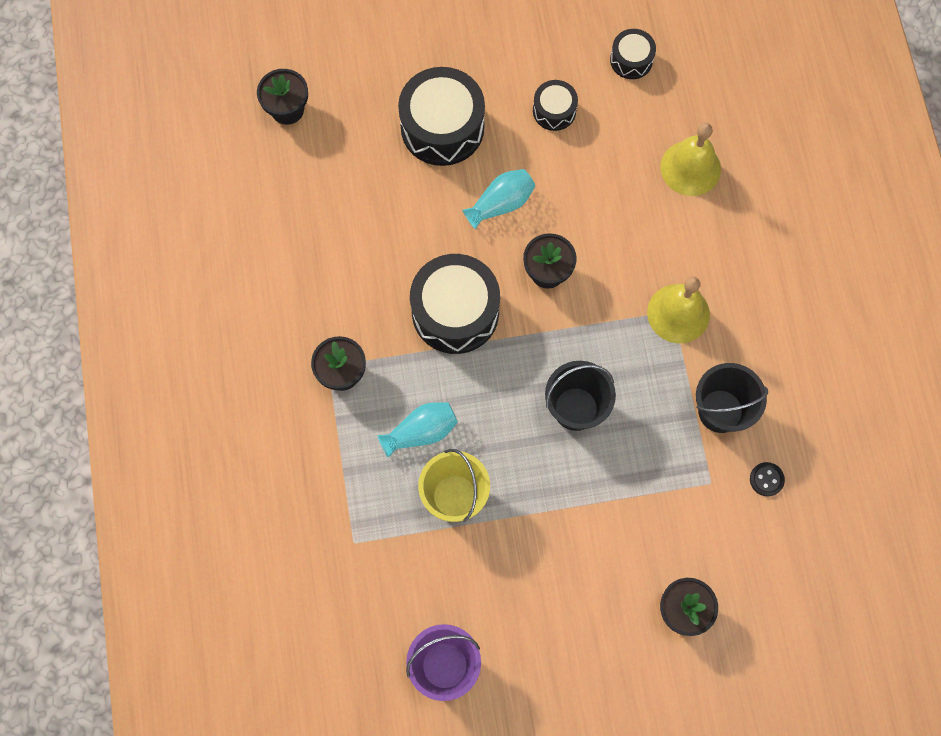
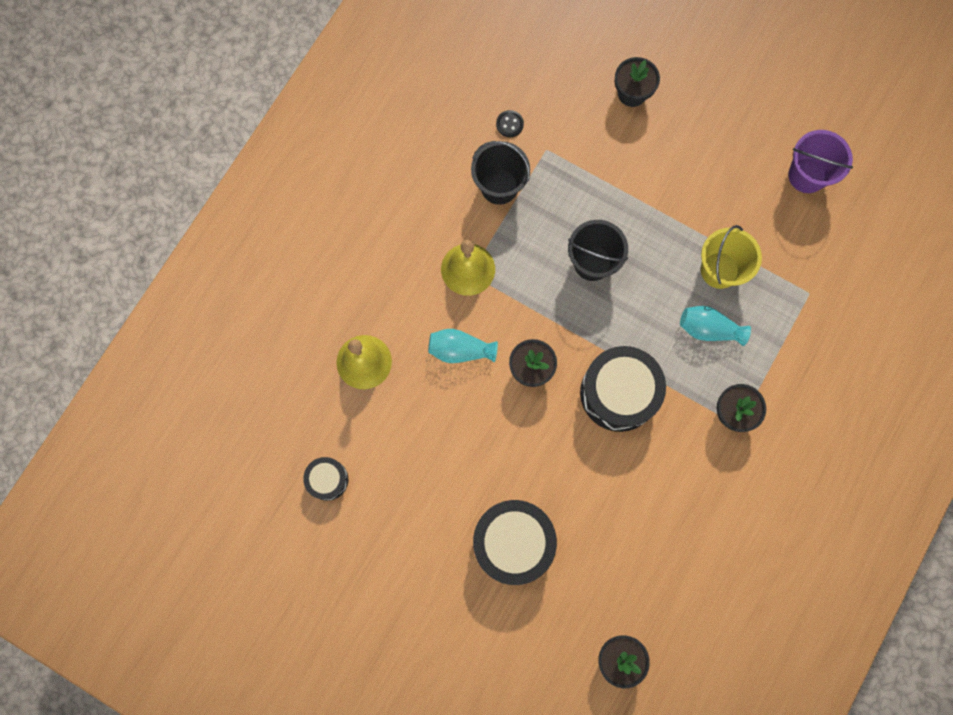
camera: 140 degrees left, 5 degrees up
(501, 204) = (520, 446): turquoise vase -> turquoise vase (460, 350)
(554, 111) = (420, 486): black drum -> none

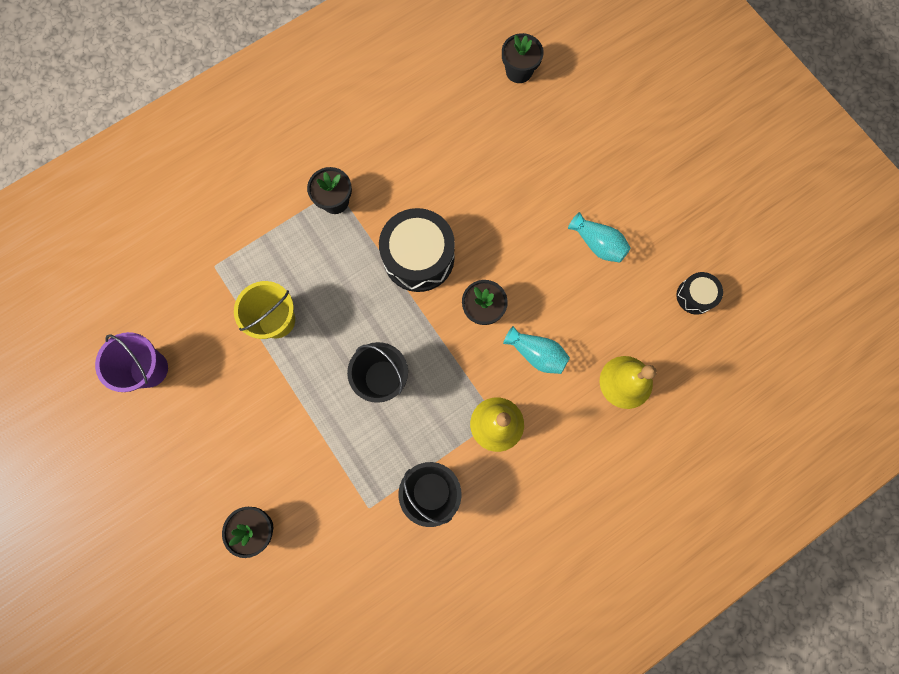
camera: 155 degrees left, 0 degrees up
(509, 124) = (391, 552): black button -> none
(513, 542) = (561, 182): black drum -> none
(708, 329) = (315, 275): turquoise vase -> turquoise vase (597, 244)

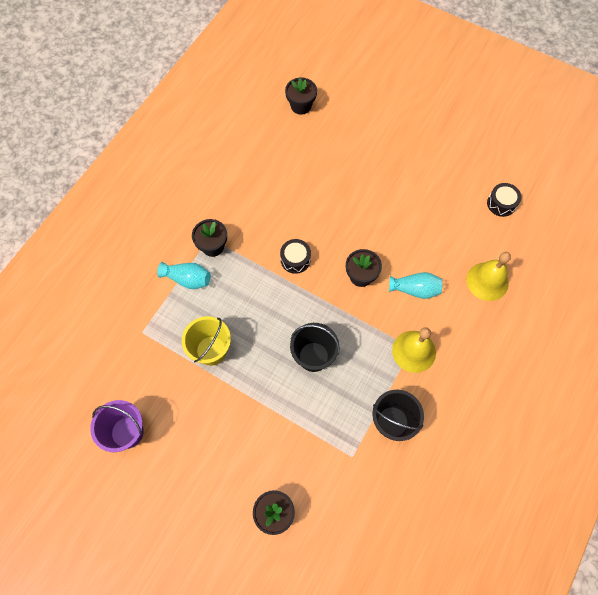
camera: 25 degrees left, 10 degrees down
(418, 257) = (295, 259): black drum -> black drum, size x0.52
(597, 244) = (417, 197): turquoise vase -> turquoise vase (188, 279)

